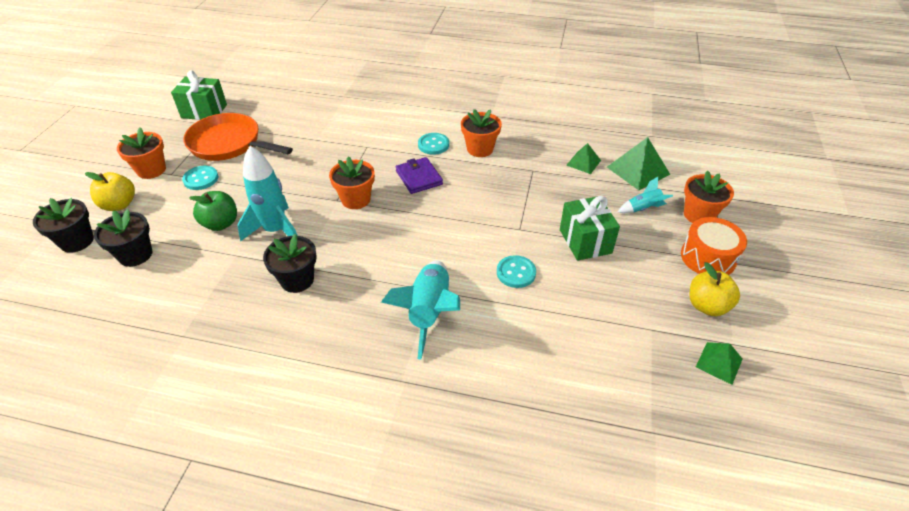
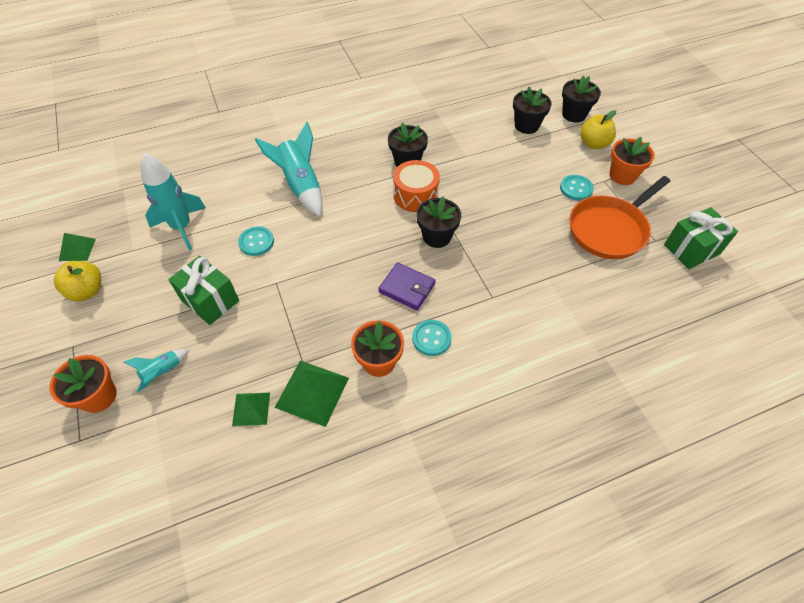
camera: 145 degrees right, 10 degrees up
(221, 224) = (507, 167): green apple -> none
(229, 144) = (610, 229): orange pan -> orange pan turned 150 degrees clockwise
(275, 231) = (463, 182): turquoise rocket -> turquoise rocket (182, 227)
(356, 199) = (437, 236): orange flower pot -> black flower pot
(638, 170) = (181, 433): green pyramid -> green pyramid (312, 392)
(708, 257) = (87, 343): orange drum -> orange drum (415, 195)

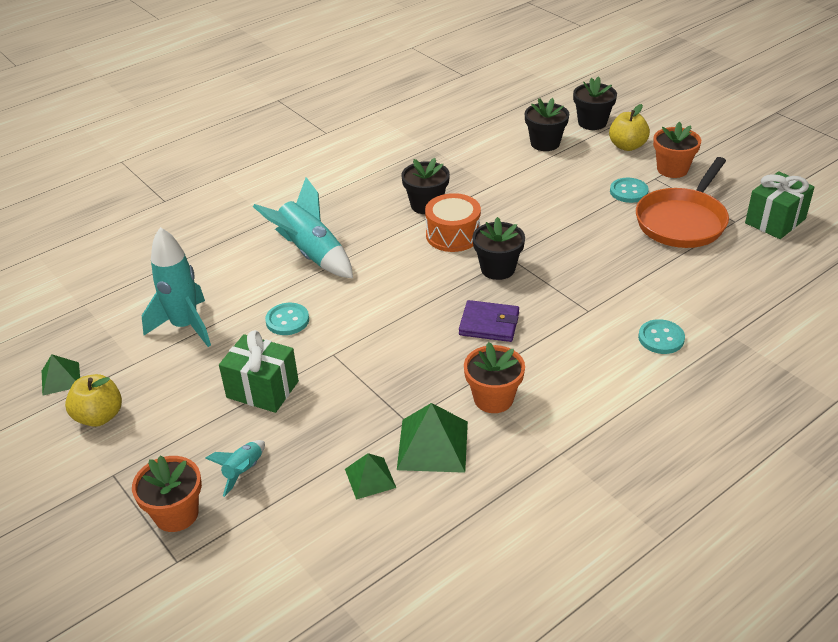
camera: 15 degrees left, 15 degrees down
(431, 338) = (541, 363): turquoise button -> turquoise button (661, 338)

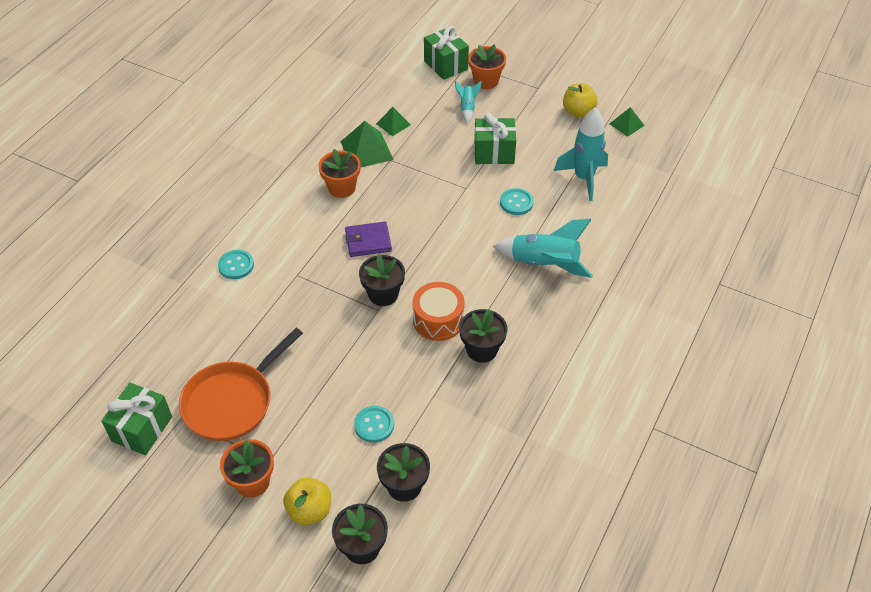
camera: 155 degrees right, 10 degrees up
(213, 571) = (446, 65): none -> green gift
(628, 191) = (292, 429): turquoise button -> turquoise button (374, 425)
(682, 221) = (232, 401): orange pan -> orange pan turned 150 degrees counterclockwise

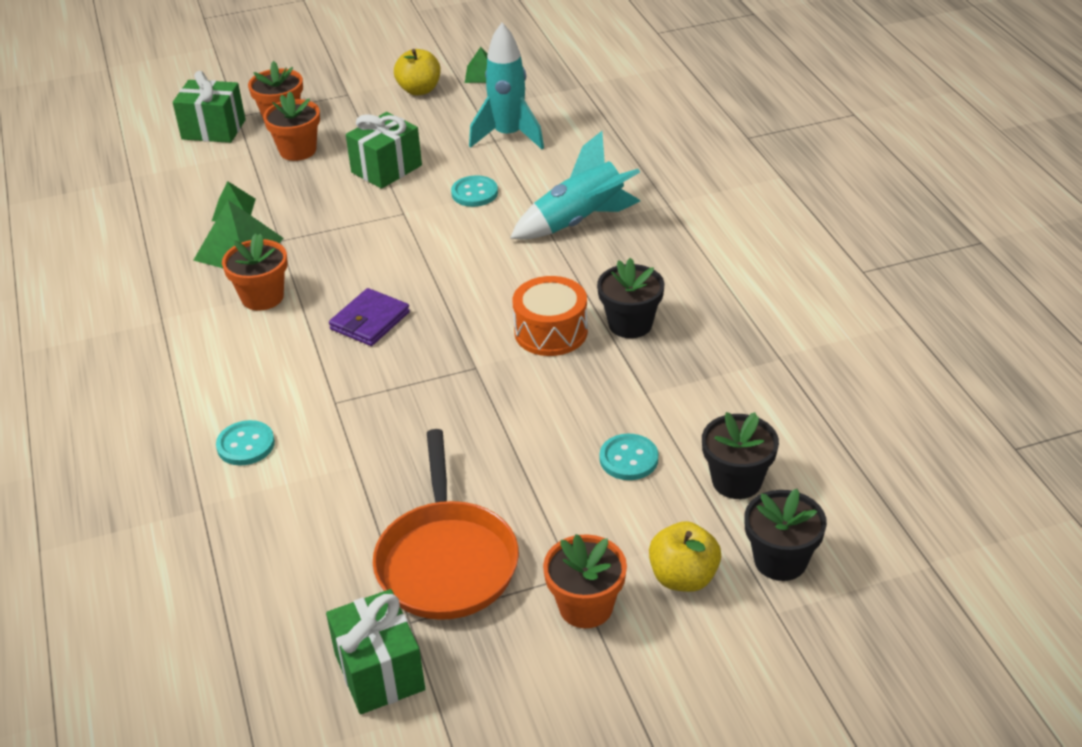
camera: 45 degrees left, 10 degrees down
(383, 294) = (460, 351): black flower pot -> none
(467, 108) = (298, 150): turquoise rocket -> orange flower pot

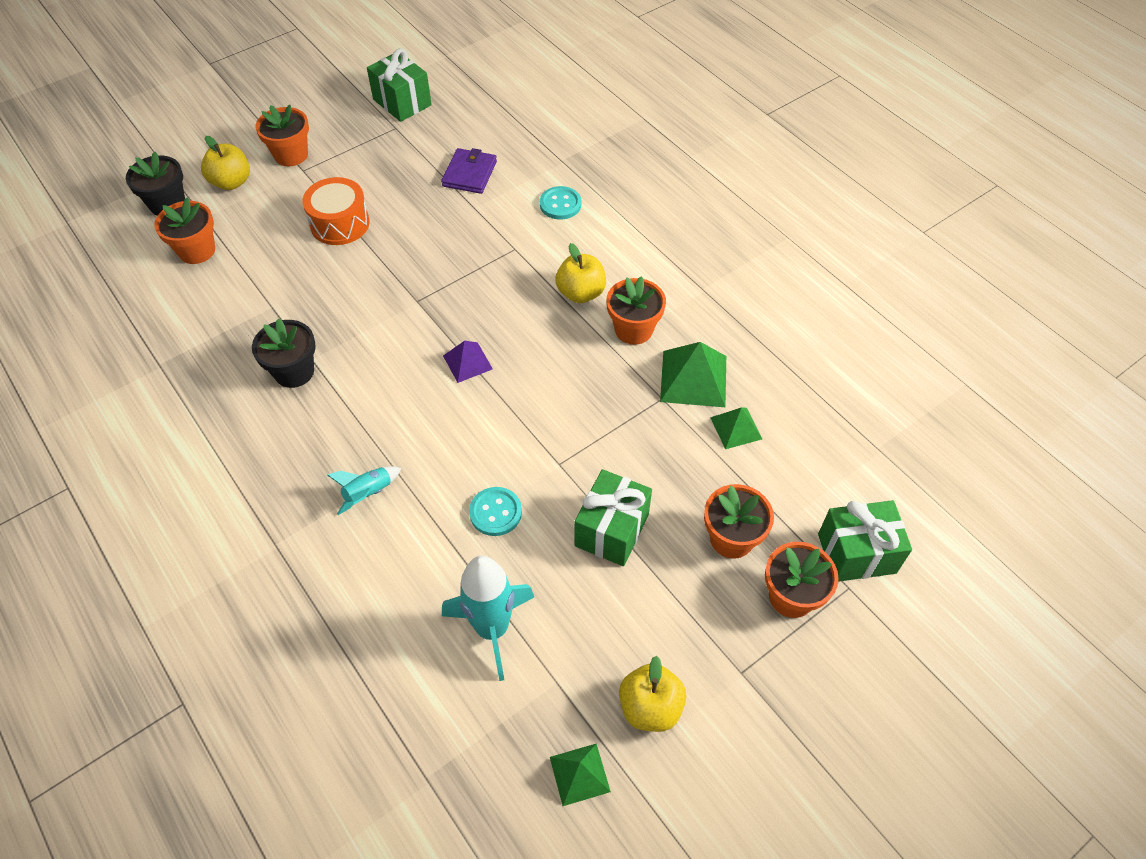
camera: 160 degrees right, 15 degrees up
(291, 340) = (581, 293): none -> yellow apple
(370, 321) = (525, 325): purple wallet -> purple wallet (469, 174)
(446, 300) = (467, 362): none -> purple pyramid
(446, 560) = (386, 162): orange pan -> none
(551, 332) = (363, 348): orange drum -> orange drum (340, 223)
(579, 221) = (368, 493): turquoise rocket -> turquoise rocket, size x0.51
(628, 459) = (278, 250): turquoise button -> none
(736, 481) = (197, 250): black flower pot -> orange flower pot

